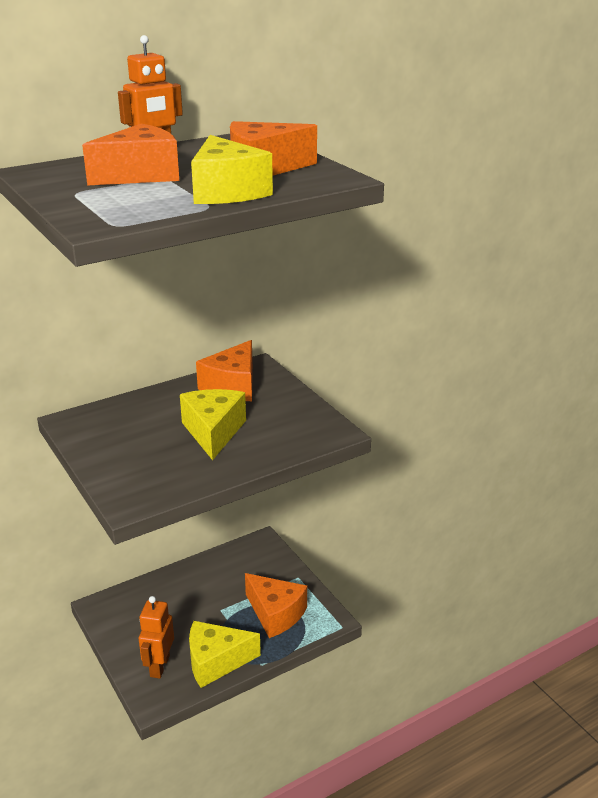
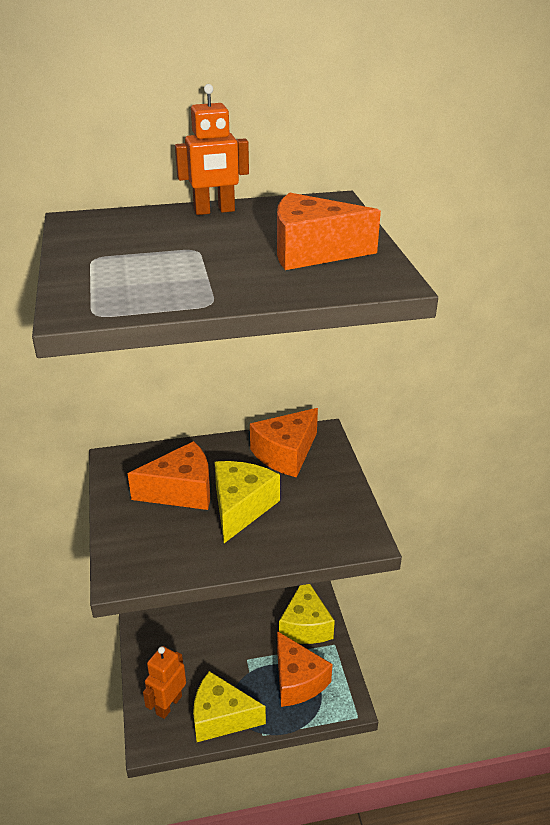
camera: 20 degrees right, 5 degrees up
(140, 175) = (176, 242): orange cheese -> orange cheese (181, 491)
(227, 192) = (247, 282): yellow cheese -> yellow cheese (305, 625)

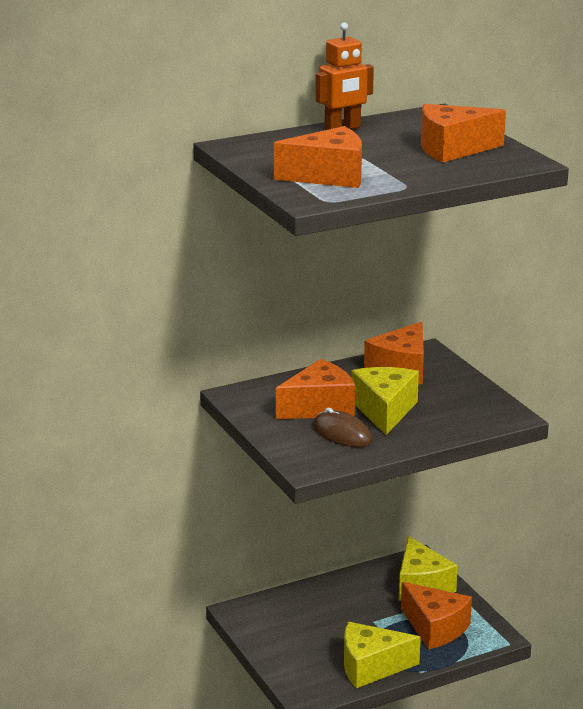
camera: 15 degrees left, 10 degrees down
(135, 275) = (329, 176): none -> orange cheese
(168, 705) = (310, 667): orange robot -> none
(182, 533) = (342, 434): none -> brown mouse

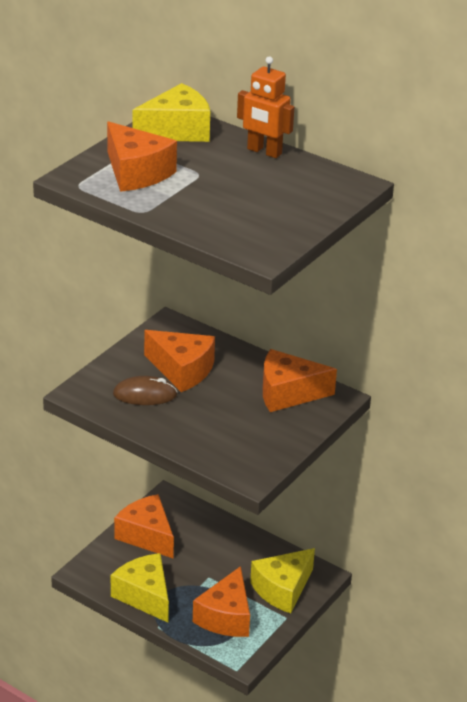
camera: 60 degrees right, 10 degrees up
(342, 434) = (145, 394): brown mouse -> brown mouse turned 75 degrees clockwise
(384, 411) = (203, 405): yellow cheese -> yellow cheese (177, 131)
(452, 149) = (261, 212): orange cheese -> orange cheese (147, 536)

